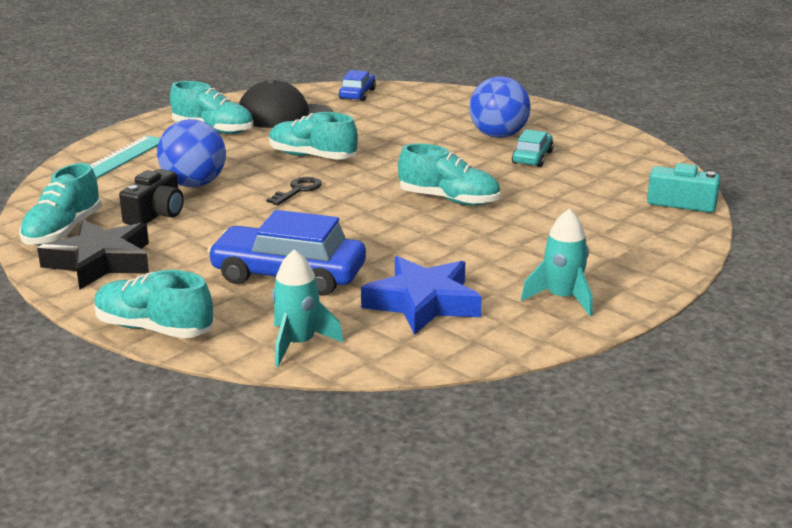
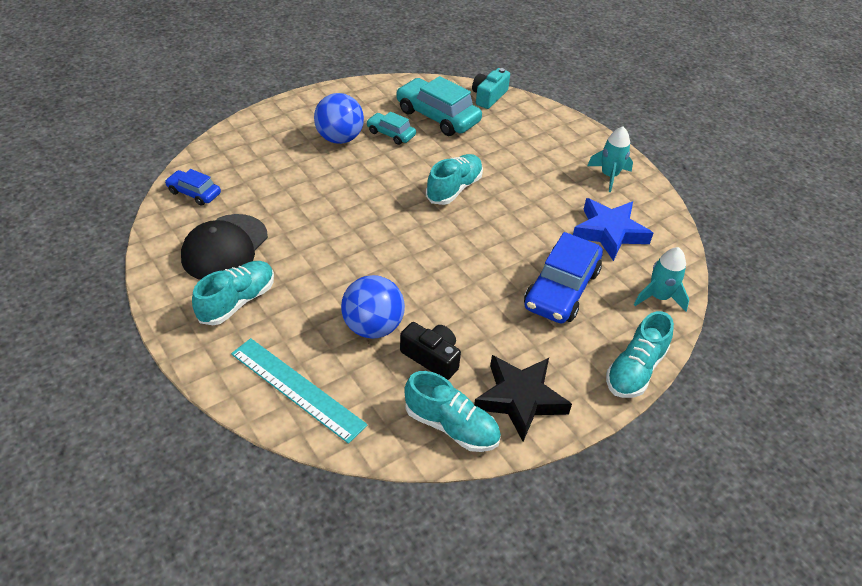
camera: 80 degrees left, 20 degrees up
(298, 190) = (410, 263): black key -> none
(312, 157) = (339, 245): turquoise shoe -> none
(597, 177) = (437, 116): none -> turquoise car

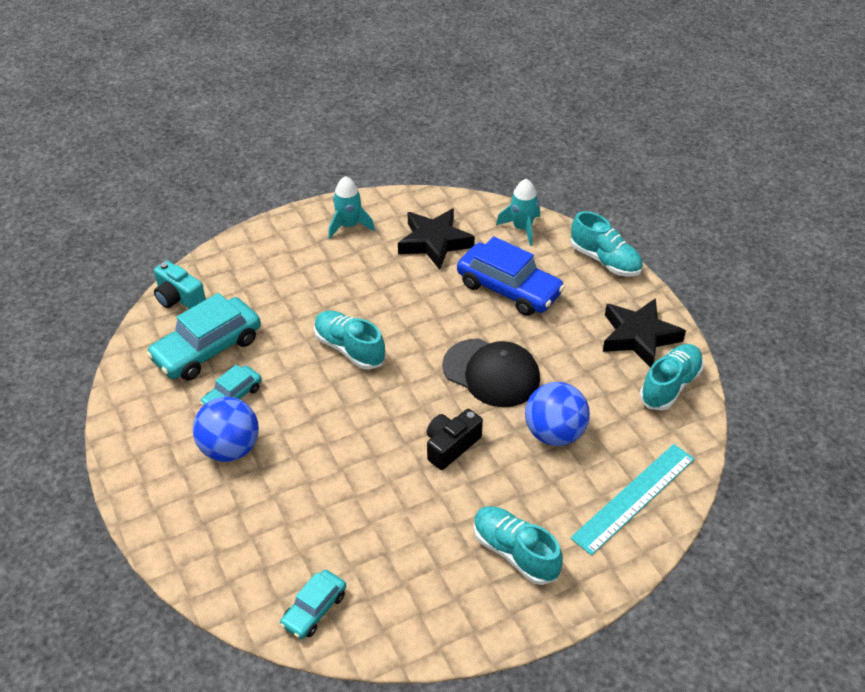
camera: 80 degrees left, 0 degrees up
(194, 193) = (314, 609): blue car -> turquoise car
(225, 248) = (425, 569): black cap -> black cap (491, 373)
(432, 357) = (593, 391): black camera -> black camera (451, 446)
(609, 232) = (434, 242): blue star -> black star

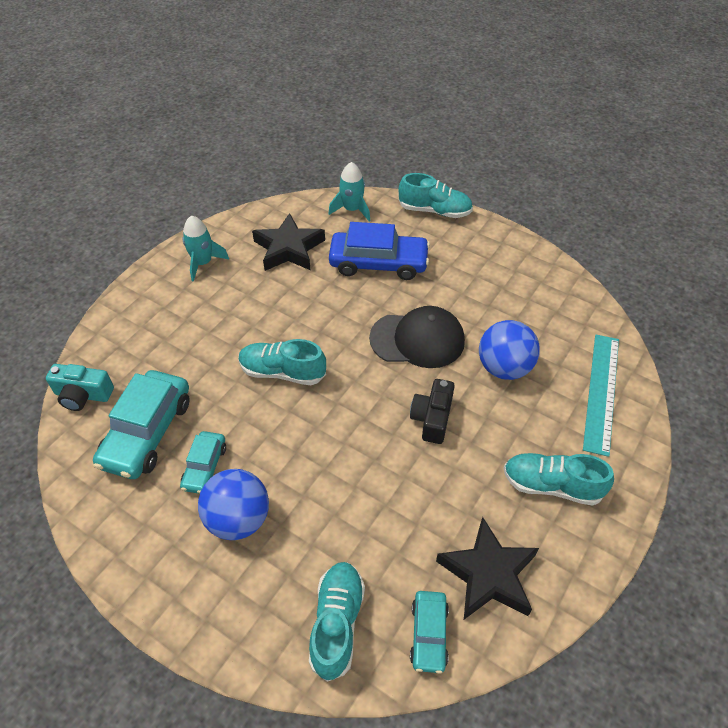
camera: 30 degrees left, 5 degrees up
(638, 336) = (505, 261): black star -> black star (488, 574)
(670, 385) = (557, 289): turquoise shoe -> turquoise shoe (337, 623)

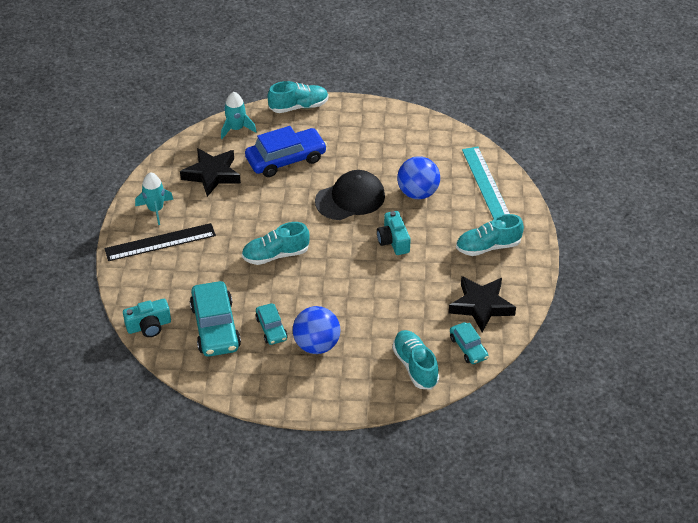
camera: 30 degrees left, 5 degrees down
(177, 301) = (160, 242): none -> black ruler
(432, 418) = (393, 241): black camera -> turquoise camera

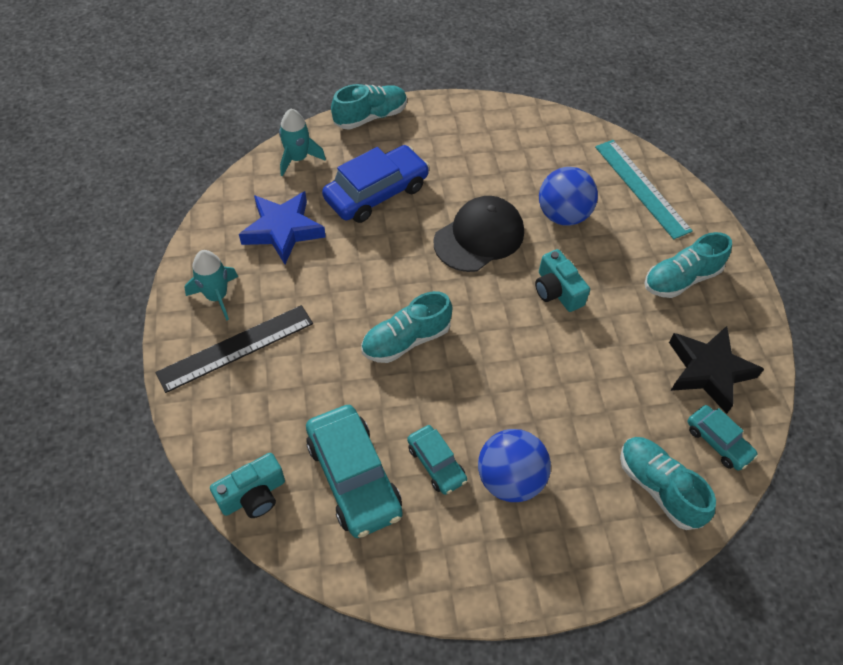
camera: 15 degrees left, 10 degrees up
(212, 175) = (283, 230): black star -> blue star

